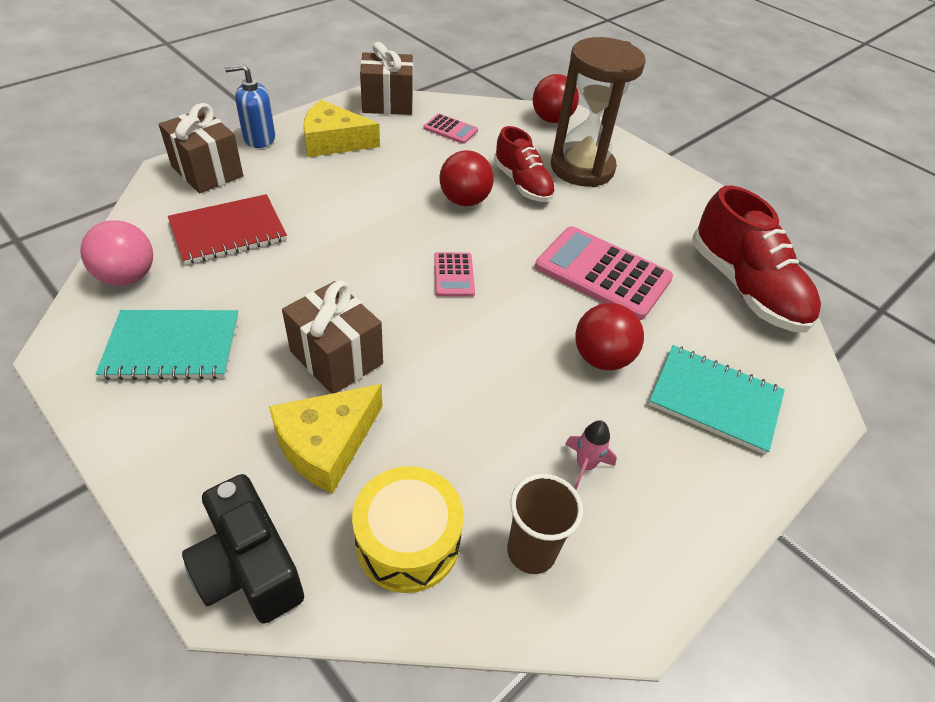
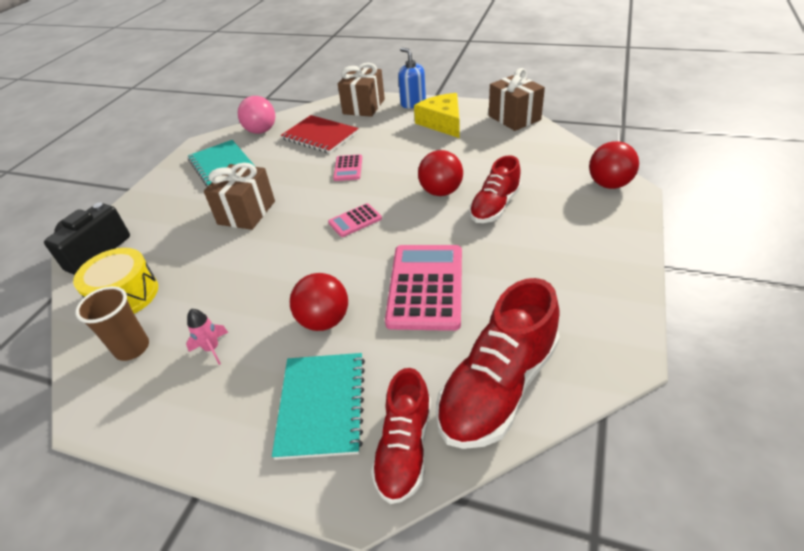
camera: 70 degrees right, 5 degrees down
(326, 444) = (181, 238): yellow cheese -> none
(450, 129) = (520, 151): pink calculator -> pink calculator (348, 168)
(582, 168) = (558, 225): brown hourglass -> none
(783, 365) = (404, 448): none -> red shoe

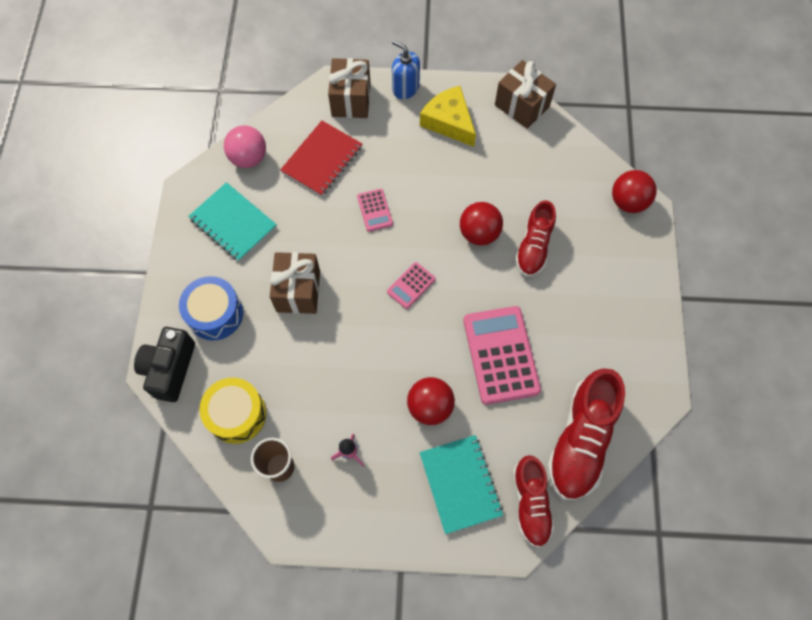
camera: 20 degrees left, 25 degrees up
(163, 219) = (215, 314): none -> blue drum
(320, 136) = (322, 159): red notebook -> red notebook turned 75 degrees counterclockwise

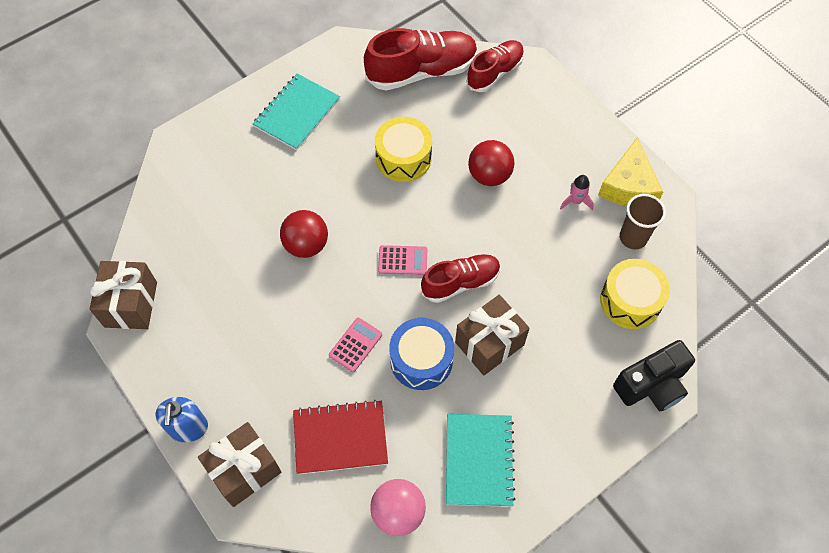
camera: 130 degrees left, 5 degrees down
(215, 314) = (574, 393): blue drum -> blue drum (421, 360)
(449, 122) = (200, 355): yellow cheese -> yellow cheese (628, 185)
(460, 484) = (524, 119): turquoise notebook -> turquoise notebook (297, 113)
(501, 355) = (403, 158): pink calculator -> yellow drum
(533, 247) = (284, 197): red shoe -> red shoe (460, 282)
(628, 202) = (180, 158): red ball -> none

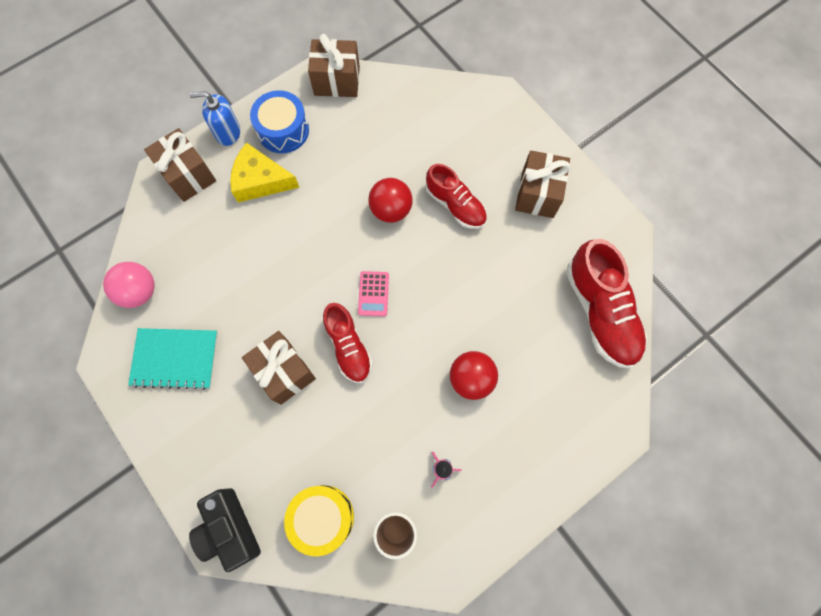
camera: 90 degrees right, 10 degrees up
(297, 113) = (537, 194): turquoise notebook -> brown gift
(340, 438) = (207, 245): red notebook -> none
(355, 345) = (290, 254): pink calculator -> none
(403, 158) = (489, 294): yellow drum -> none
(421, 360) = (272, 310): blue drum -> blue drum (283, 130)
(495, 73) = (606, 390): red shoe -> red shoe (455, 205)
(628, 185) = (462, 532): yellow cheese -> yellow cheese (260, 180)

